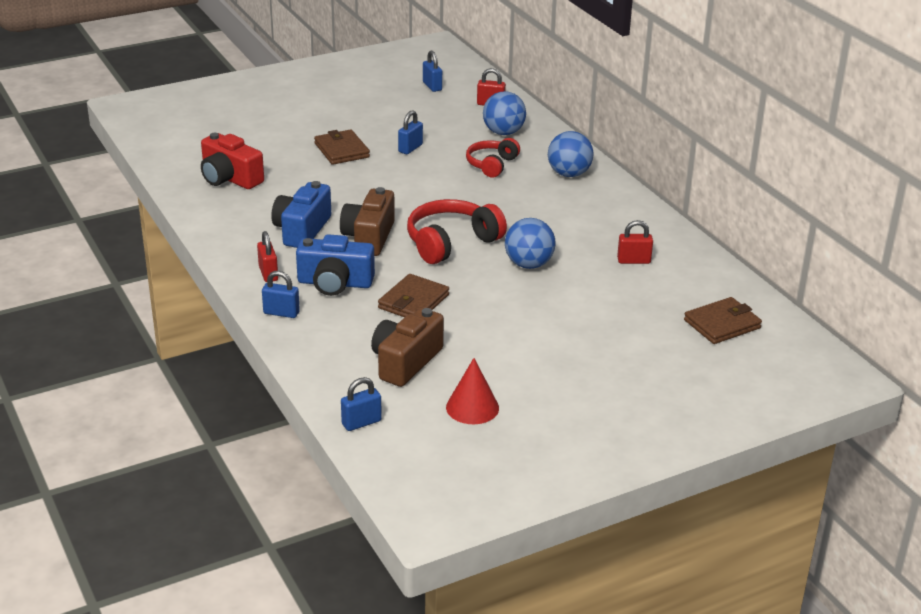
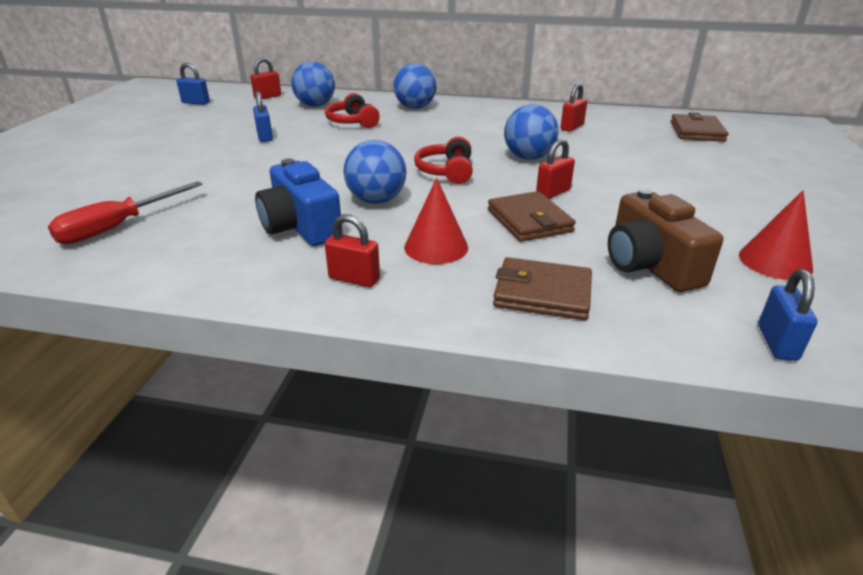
camera: 50 degrees left, 0 degrees up
(230, 178) = (117, 227): red camera -> red screwdriver
(281, 313) = (455, 303): blue padlock -> none
(335, 283) = (436, 247): blue camera -> red cone
(341, 150) = (203, 160): brown wallet -> brown wallet (542, 293)
(369, 237) = (376, 200): brown camera -> blue ball
(451, 242) = (446, 171): red headphones -> red headphones, size x0.64
(473, 296) = (553, 193): none -> red padlock

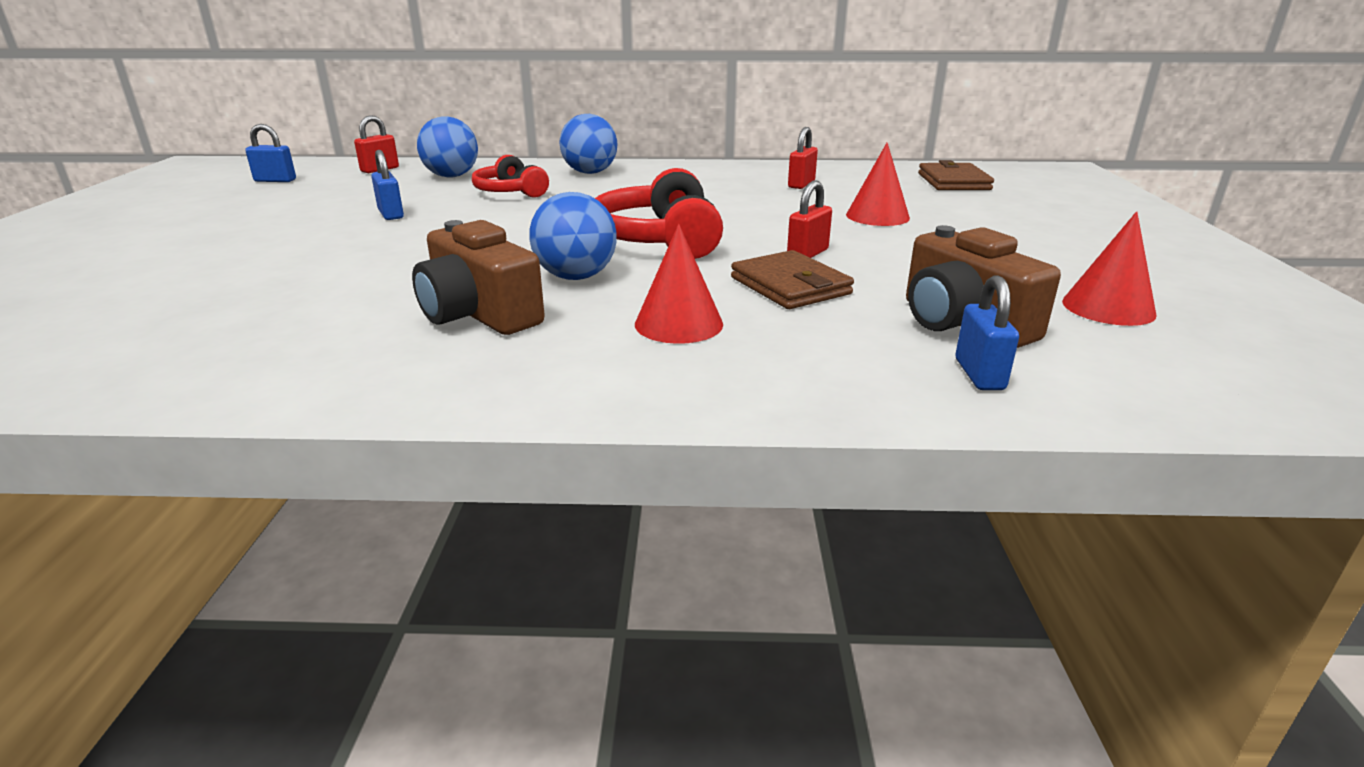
camera: 10 degrees left, 5 degrees down
(117, 227) = (196, 334): red screwdriver -> none
(301, 226) = (479, 314): blue camera -> brown camera
(354, 279) = (578, 369): red padlock -> none
(446, 171) = (659, 239): red headphones -> red headphones, size x1.57
(528, 157) = (760, 218): blue ball -> none
(542, 293) = (841, 365): brown wallet -> none
(621, 161) = (877, 216): none -> red cone
(777, 342) = (1153, 393): blue padlock -> blue padlock (979, 374)

